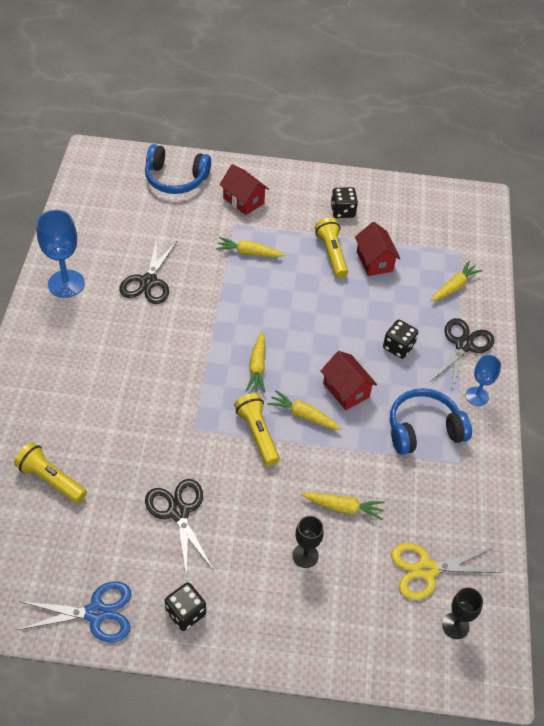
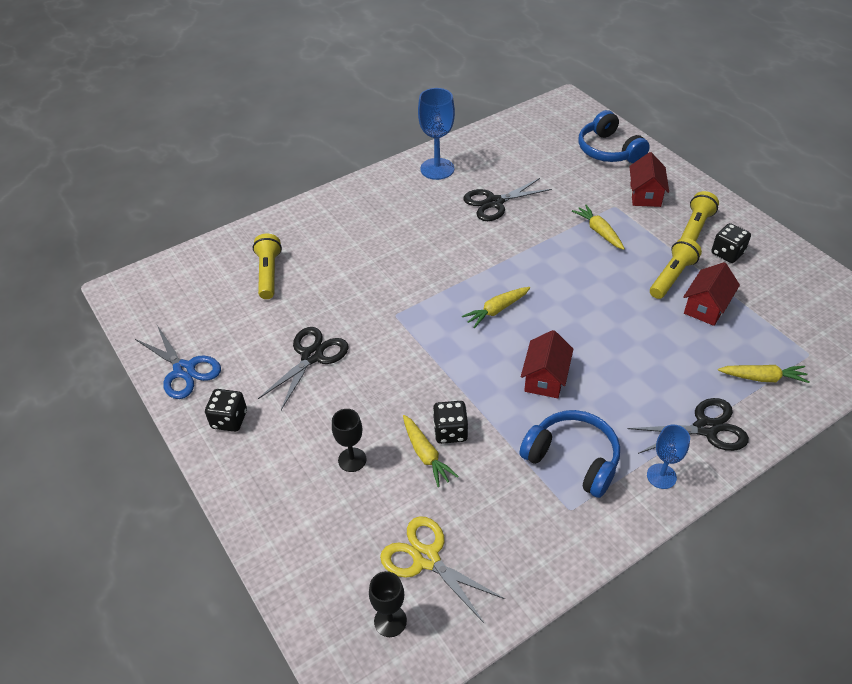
camera: 55 degrees right, 5 degrees down
(257, 434) = (433, 353): yellow flashlight -> yellow flashlight (694, 229)
(303, 415) = (485, 368): yellow carrot -> none
(398, 347) = (637, 383): black dice -> black dice (450, 431)

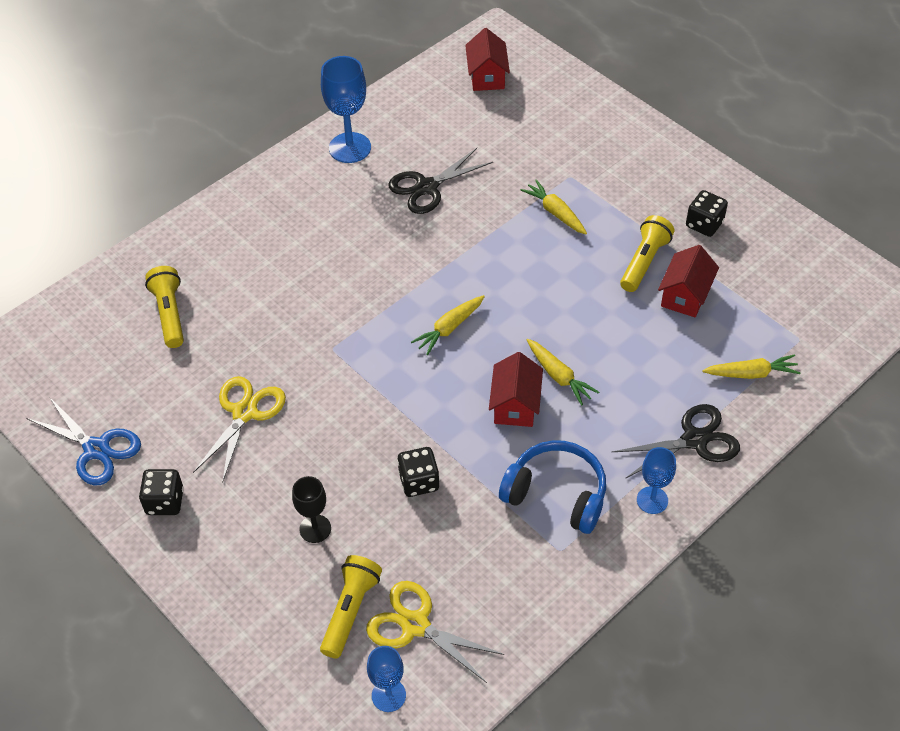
camera: 10 degrees left, 5 degrees up
(312, 356) = (244, 413): black scissors -> yellow scissors
(390, 621) = (388, 695): black goblet -> blue goblet
(426, 455) = (396, 511): yellow carrot -> yellow carrot (559, 376)
(608, 150) = (555, 100): blue headphones -> none
(645, 195) = (604, 157): red house -> red house (487, 76)
(694, 229) = (665, 197): yellow flashlight -> yellow flashlight (350, 611)

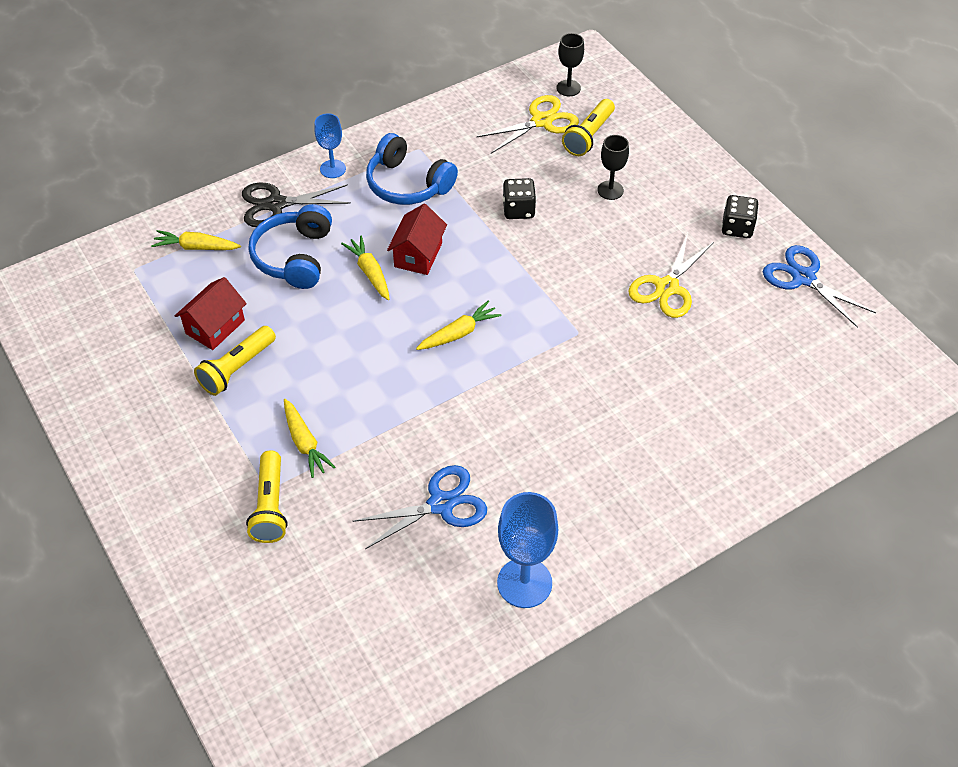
camera: 170 degrees left, 0 degrees up
(170, 314) = (745, 396): yellow flashlight -> yellow flashlight (270, 506)
(388, 695) = (568, 88): blue goblet -> black goblet
(415, 625) = (541, 121): yellow scissors -> yellow scissors turned 75 degrees counterclockwise
(427, 187) = (441, 504): black scissors -> blue scissors
(487, 76) = (312, 675): red house -> none
(644, 380) = (294, 257): none -> blue headphones
(704, 224) = (151, 400): black dice -> none

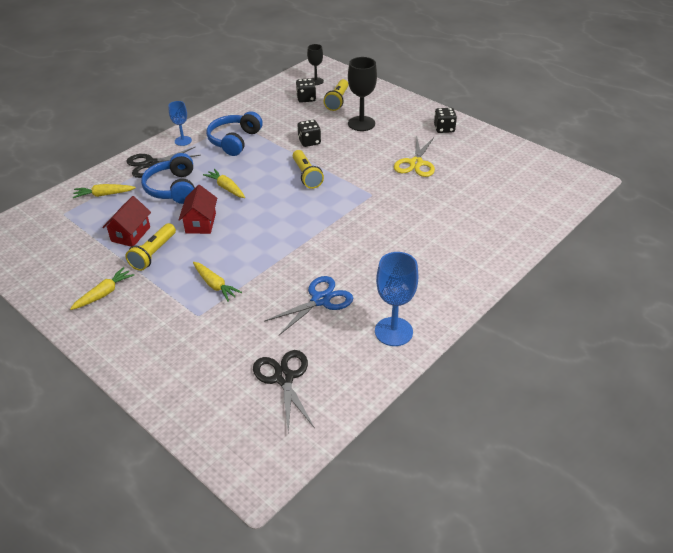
camera: 15 degrees left, 10 degrees down
(270, 506) = (203, 325): yellow flashlight -> yellow flashlight (306, 175)
(351, 619) = (284, 378): none -> black scissors
(407, 184) = (234, 140): blue headphones -> blue headphones turned 90 degrees clockwise
(418, 255) = (254, 174): red house -> red house (200, 223)
(459, 333) = (296, 208): yellow carrot -> yellow carrot (104, 293)
(541, 121) = (306, 98): yellow scissors -> black dice
(610, 190) = (361, 123): black goblet -> black goblet, size x1.66
(803, 278) = (493, 145): blue scissors -> none

